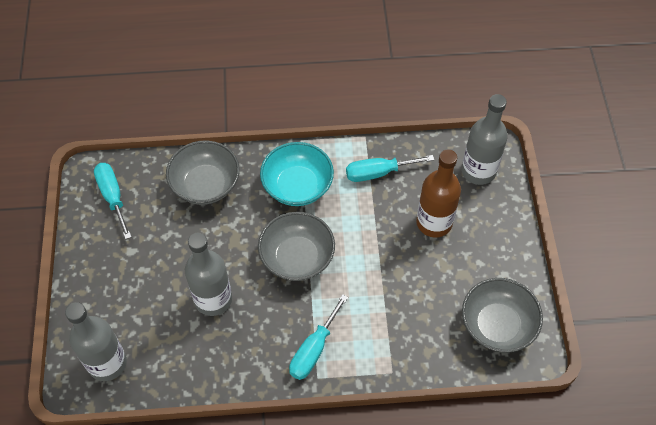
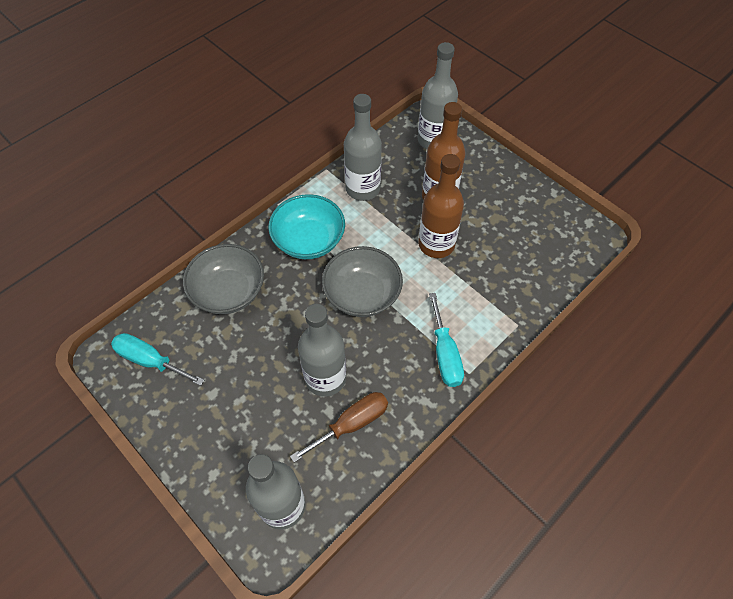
camera: 40 degrees left, 0 degrees up
(200, 346) = (351, 424): none -> brown screwdriver
(378, 173) = (362, 189): turquoise screwdriver -> grey bottle
(392, 260) = (436, 244): none -> brown bottle
(497, 325) = (553, 236): grey bowl -> none

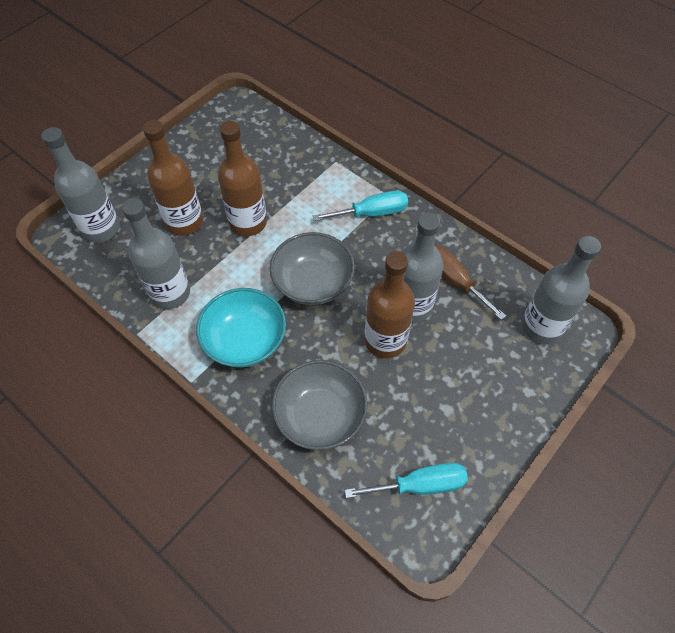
camera: 95 degrees left, 0 degrees up
(150, 360) = (420, 485): turquoise screwdriver -> turquoise screwdriver turned 120 degrees counterclockwise
(291, 349) = (385, 340): none -> brown bottle

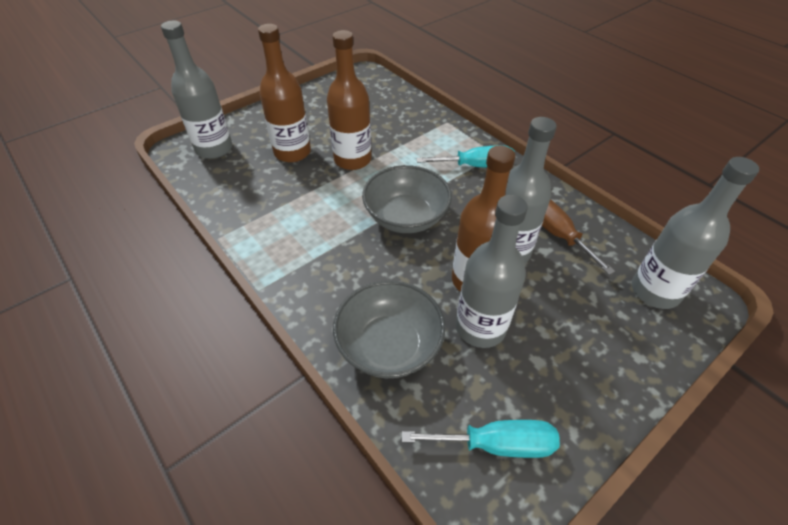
camera: 10 degrees right, 10 degrees down
(170, 293) = (261, 208): grey bottle -> grey bottle (480, 327)
(245, 340) = (324, 259): turquoise bowl -> none

